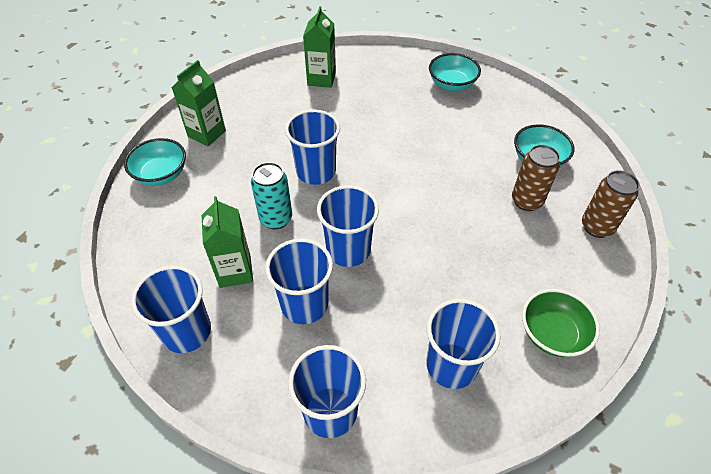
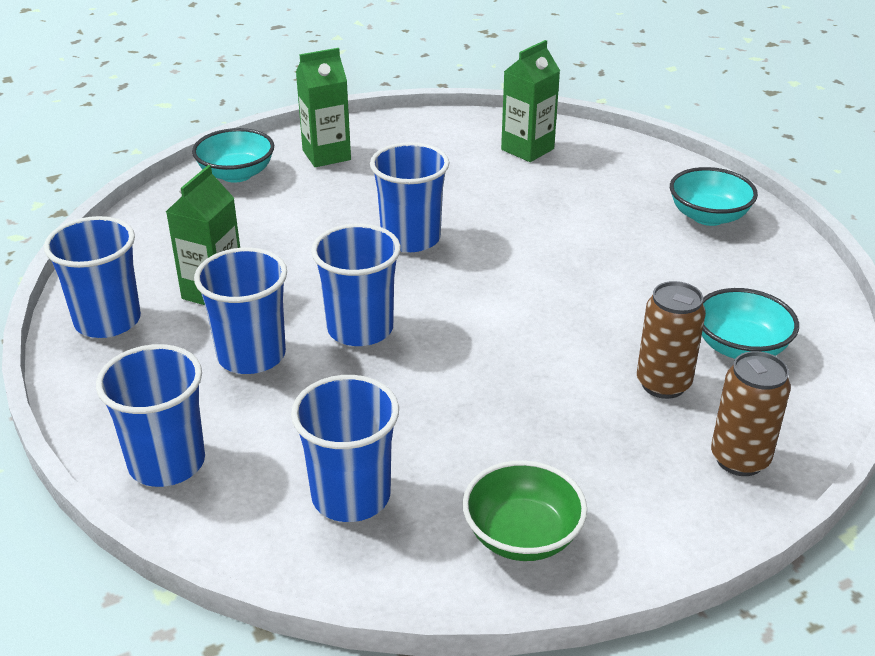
camera: 35 degrees right, 15 degrees down
(276, 219) = (311, 264): turquoise can -> none

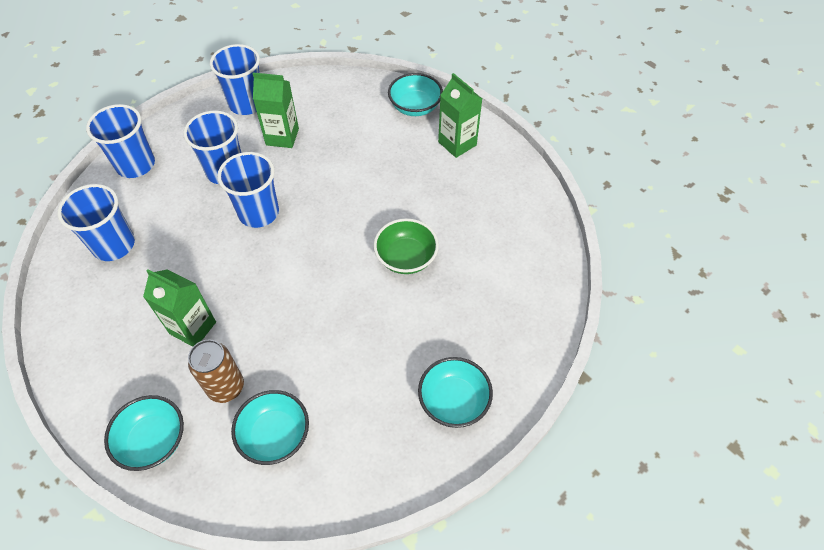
camera: 75 degrees right, 20 degrees up
(411, 238) = (364, 214): blue cup -> none
(522, 536) = (85, 328): green bowl -> green bowl (406, 258)
(527, 149) = (514, 258): green carton -> green carton (193, 328)
(739, 459) = (153, 440): brown can -> turquoise bowl

